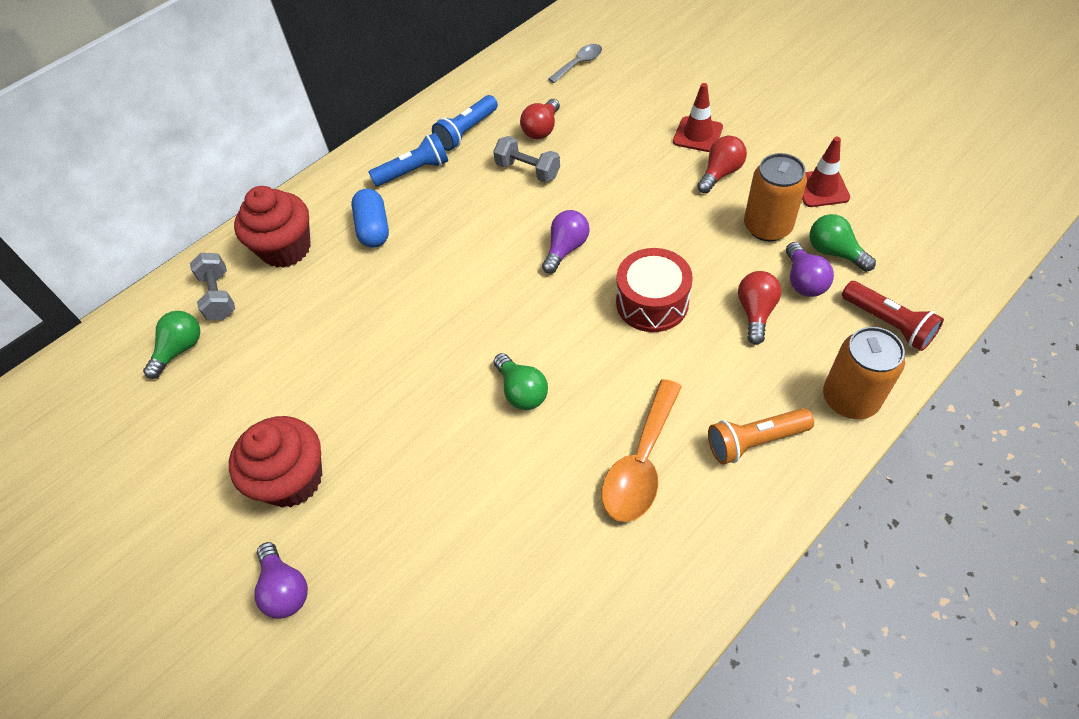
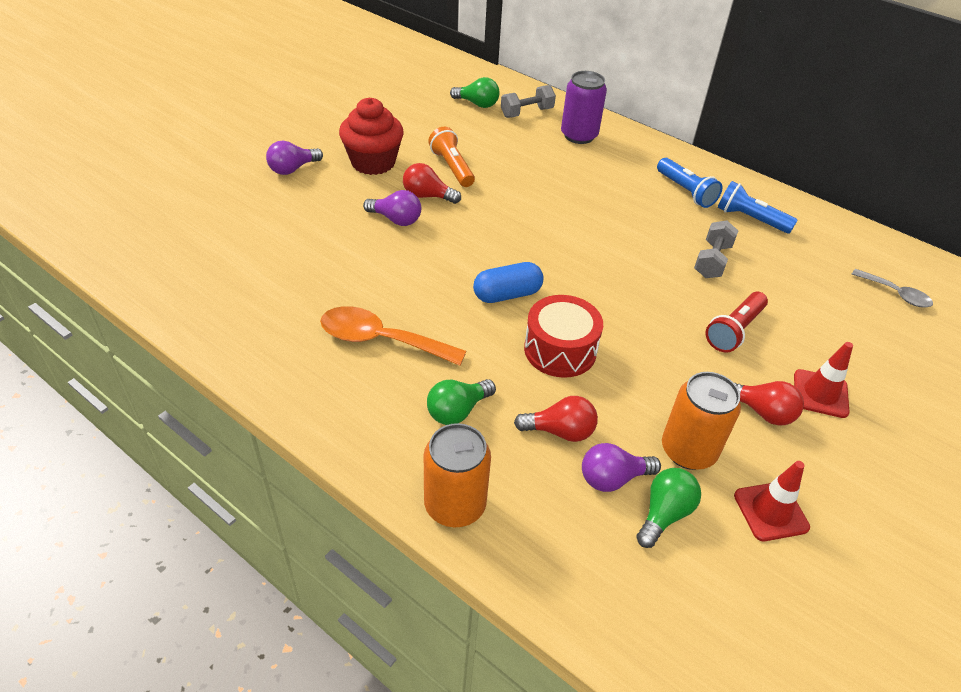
camera: 75 degrees right, 10 degrees down
(286, 248) = (579, 135): red cupcake -> purple can
(374, 228) = (611, 176): blue capsule -> blue capsule (507, 294)
(522, 391) = (451, 267): green light bulb -> green light bulb (457, 411)
(542, 129) = (775, 268): red light bulb -> red light bulb (427, 196)
(566, 249) = (616, 289): purple light bulb -> purple light bulb (396, 219)
(755, 441) = (402, 420): orange flashlight -> orange flashlight (452, 167)
(888, 323) = (563, 557): red flashlight -> red flashlight (734, 330)

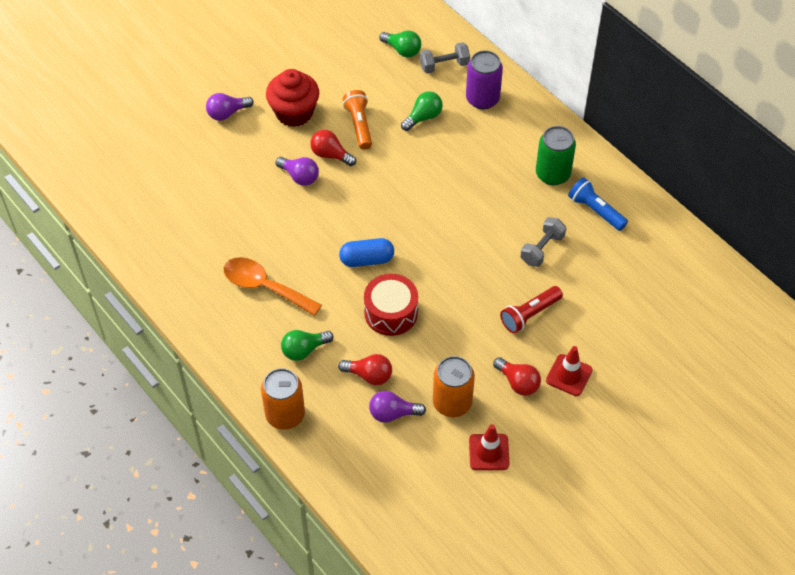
camera: 15 degrees right, 10 degrees up
(664, 514) = (417, 442): green light bulb -> green light bulb (423, 117)
(686, 191) = (552, 174): blue flashlight -> green can
(896, 294) = (680, 300): grey spoon -> none

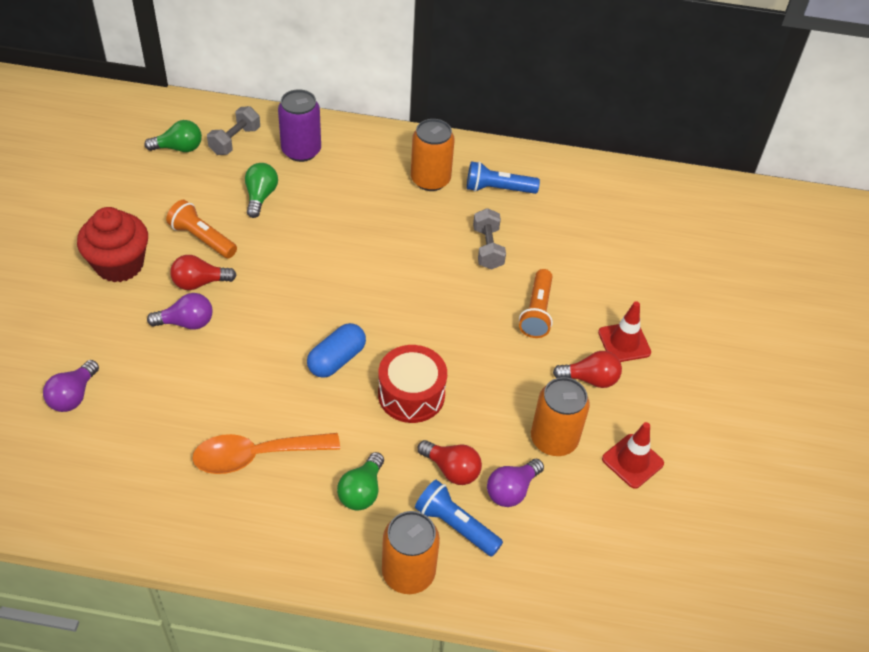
camera: 45 degrees left, 5 degrees down
(227, 113) = (41, 306): purple light bulb -> purple light bulb (73, 396)
(338, 409) = (455, 525): none -> blue flashlight
(369, 375) = (452, 469): red light bulb -> red light bulb turned 60 degrees clockwise
(530, 315) = (537, 312): red flashlight -> orange flashlight
(552, 174) = (430, 180): green can -> orange can

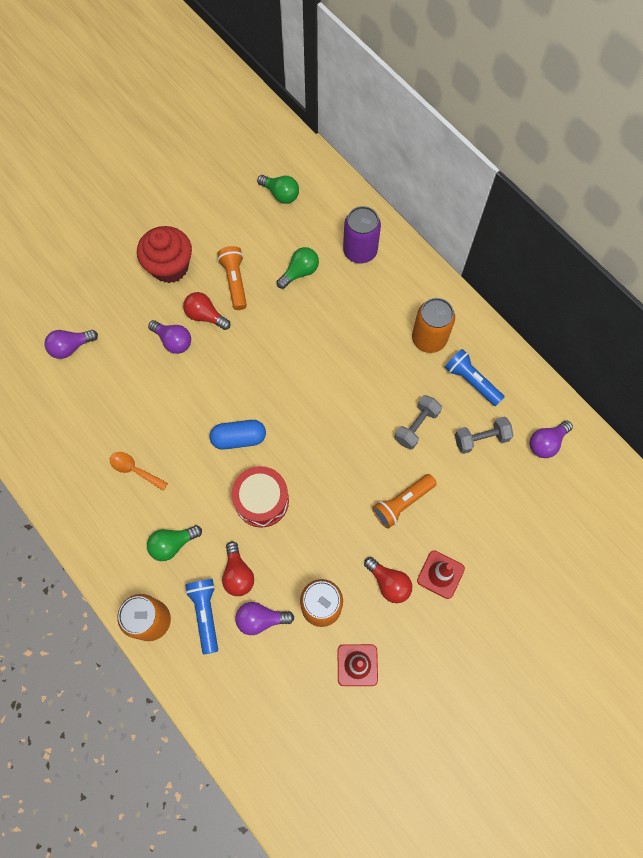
camera: 45 degrees right, 20 degrees up
(235, 141) = (322, 212): grey dumbbell -> grey dumbbell (481, 439)
(255, 456) = (134, 470): orange spoon -> orange spoon, size x0.59
(602, 195) = (546, 443): none -> purple light bulb

